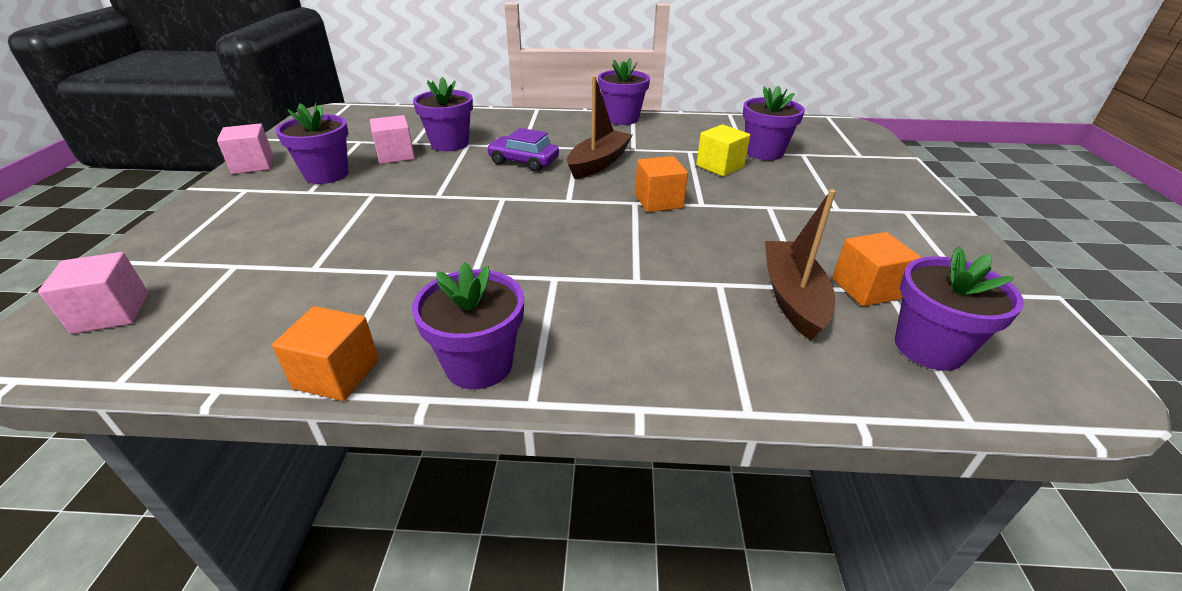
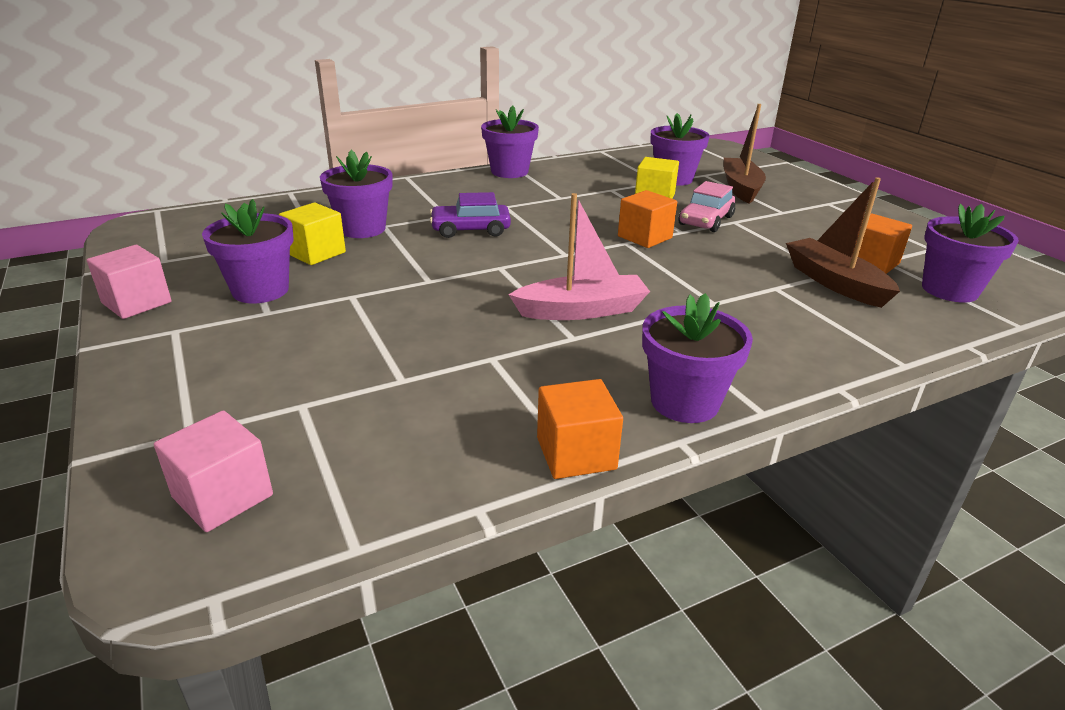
camera: 30 degrees left, 5 degrees down
(396, 155) = (316, 253): pink cube -> yellow cube
(512, 253) = (581, 310): none -> pink boat
(598, 163) = (545, 216): brown boat -> brown boat (740, 188)
(740, 199) = (706, 221): none -> pink car

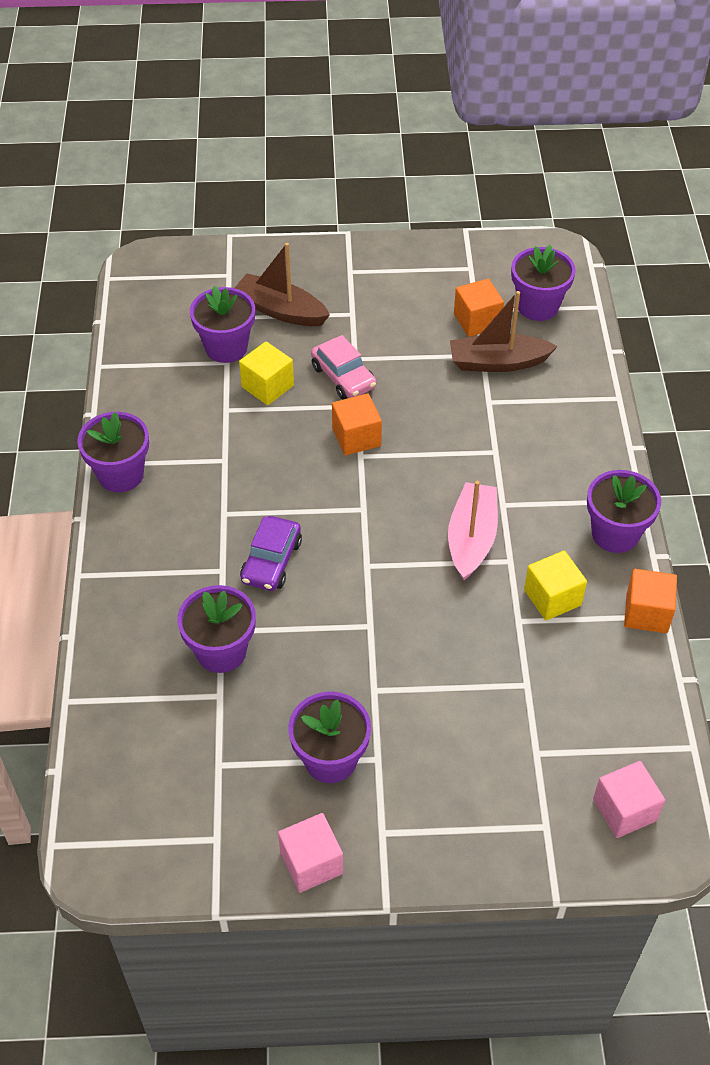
camera: 65 degrees left, 20 degrees up
(316, 253) = (264, 702): yellow cube -> yellow cube (552, 597)

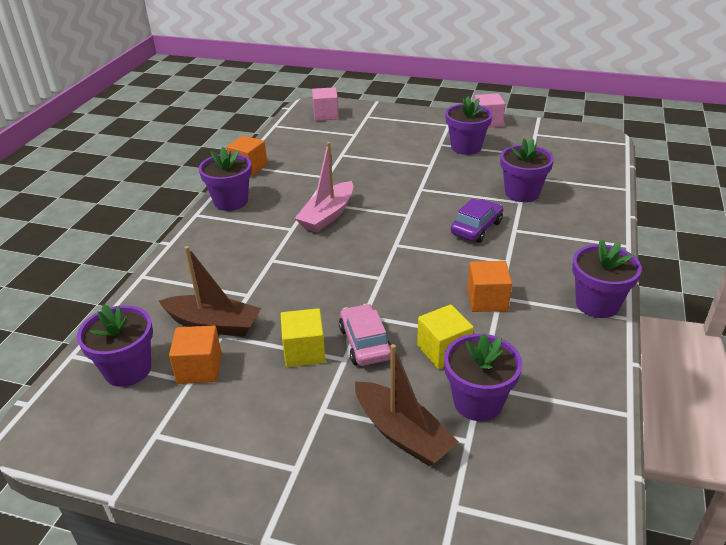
camera: 160 degrees left, 15 degrees down
(356, 437) = (377, 291): orange cube -> orange cube (487, 300)
(552, 597) = (298, 182): yellow cube -> yellow cube (304, 351)

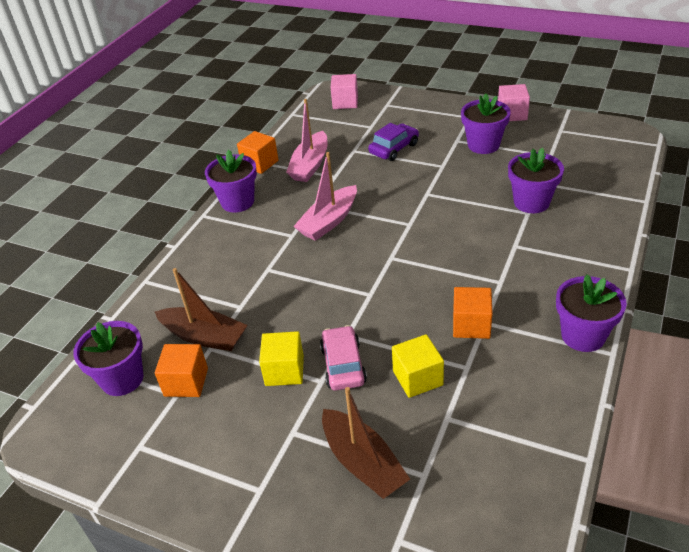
camera: 10 degrees right, 5 degrees up
(300, 168) = (310, 165): none -> pink boat
(476, 228) = (476, 242): purple car -> purple car (394, 148)
(478, 402) = (441, 435): purple flower pot -> none

